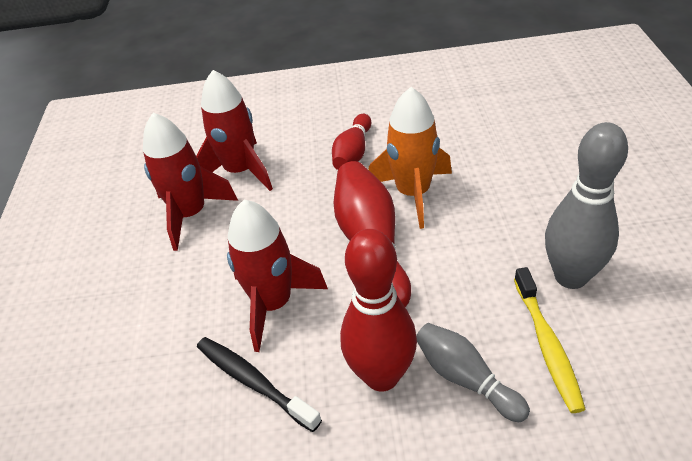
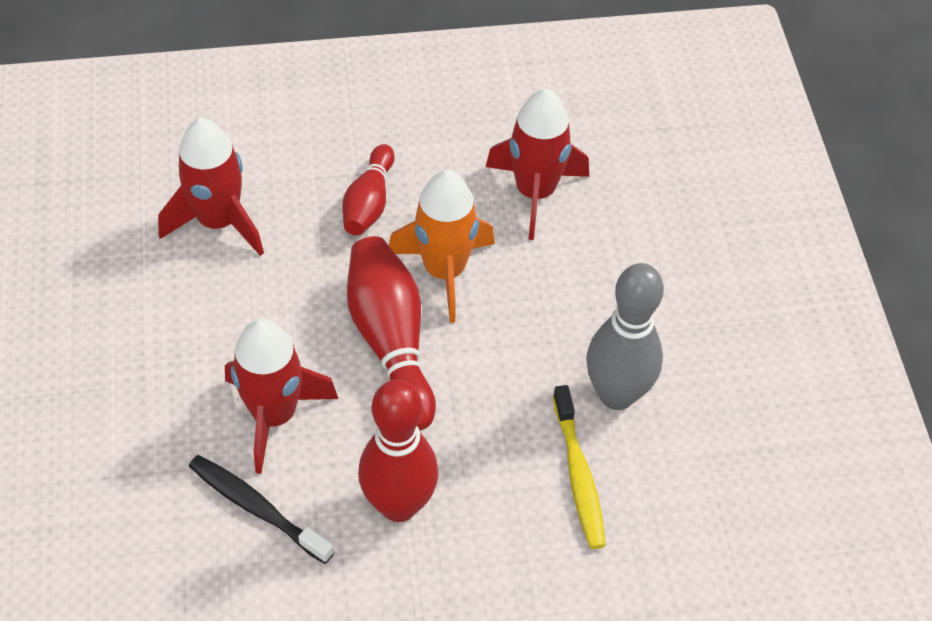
camera: 10 degrees left, 10 degrees up
(191, 214) = (158, 285): red rocket -> red rocket (535, 192)
(465, 378) = (488, 510): grey bowling pin -> none

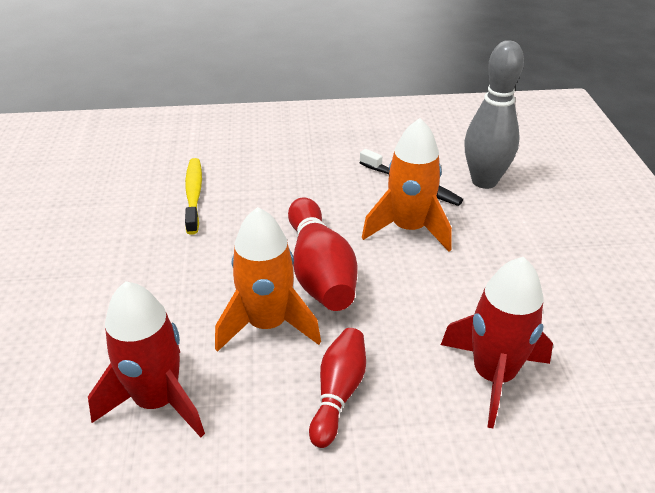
camera: 175 degrees left, 15 degrees down
(274, 415) = (408, 229): red rocket -> orange rocket
(399, 505) = (318, 184): red bowling pin -> none
(616, 394) = (148, 235): grey bowling pin -> grey bowling pin (484, 181)

